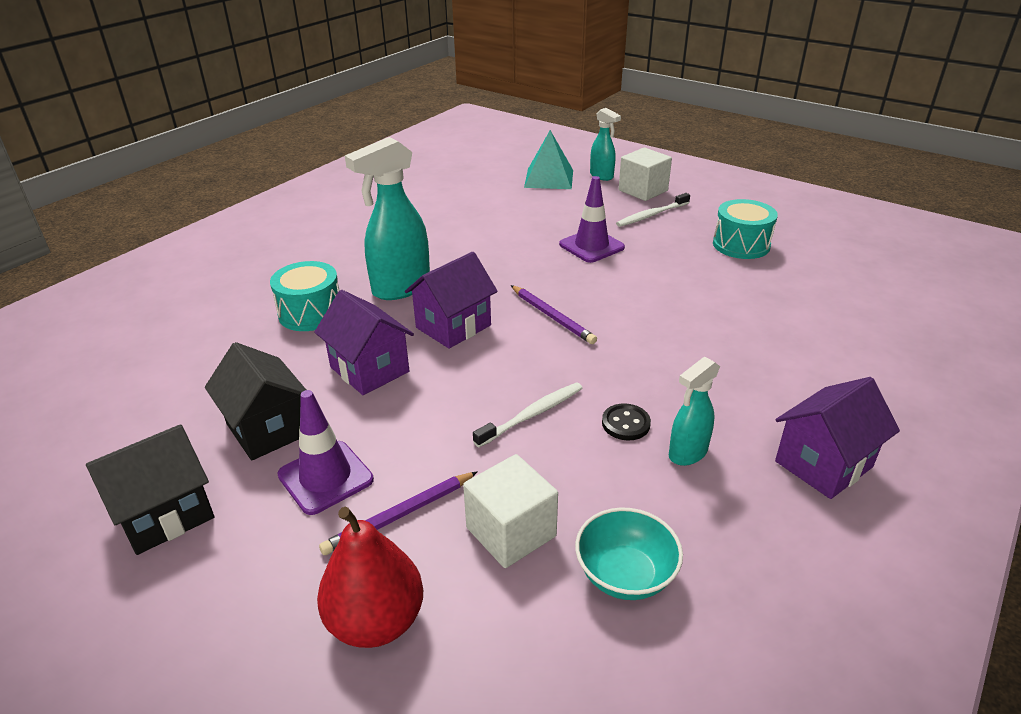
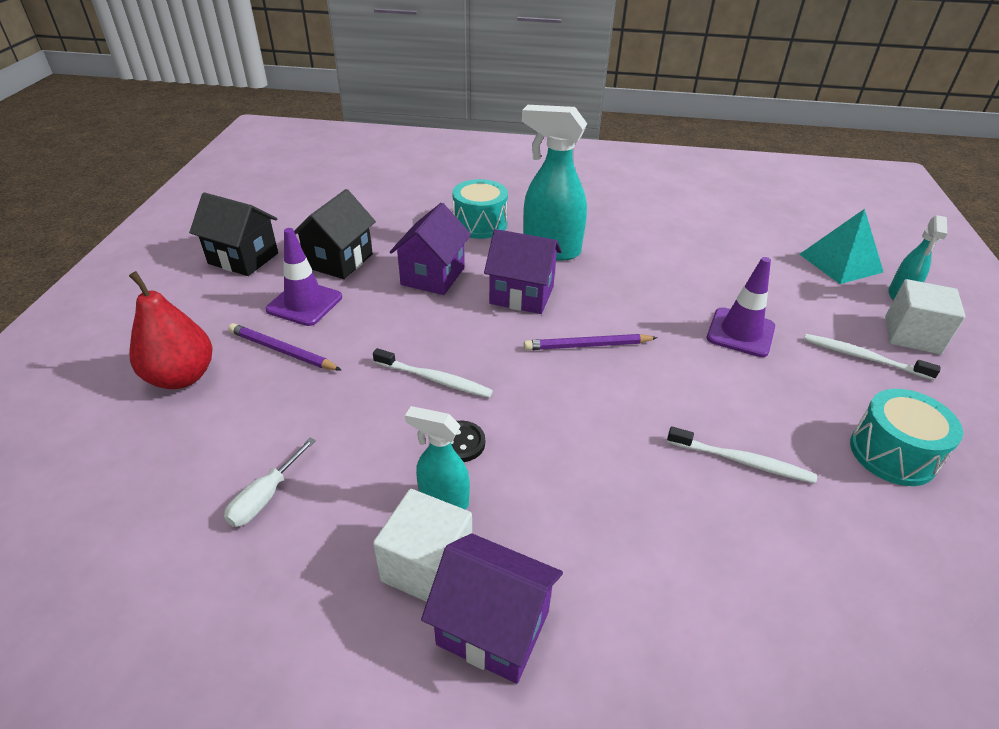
camera: 60 degrees right, 5 degrees up
(511, 532) = (288, 413): white cube -> white cube (427, 566)
(552, 317) = (587, 345): purple pencil -> purple pencil turned 60 degrees clockwise
(625, 575) = (265, 497): turquoise bowl -> white screwdriver
(719, 298) = (743, 461): none -> white toothbrush

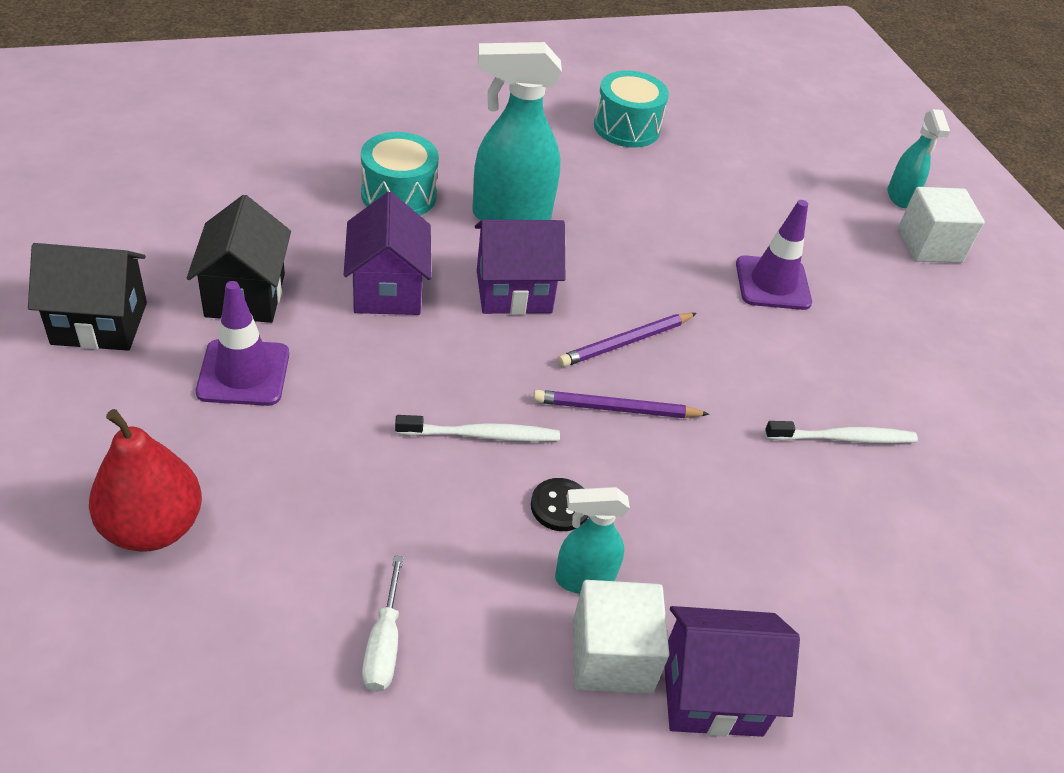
camera: 30 degrees left, 5 degrees up
(282, 351) = (264, 450): purple pencil -> purple pencil (616, 409)
(840, 263) = (828, 166): turquoise pyramid -> none
(862, 357) = (897, 284): white toothbrush -> none
(892, 454) = (964, 388): turquoise drum -> turquoise drum (626, 127)

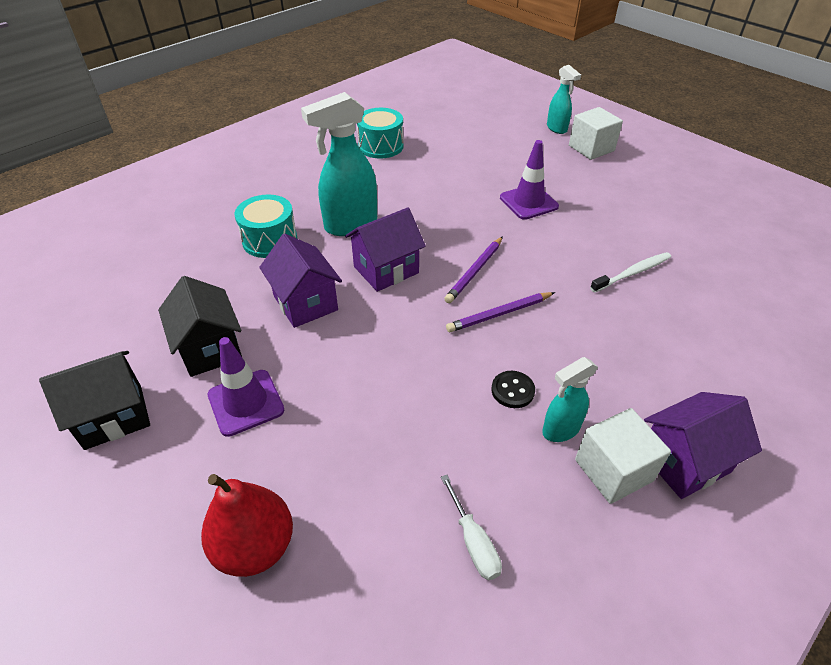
camera: 20 degrees left, 0 degrees up
(482, 435) = (433, 368): white toothbrush -> none

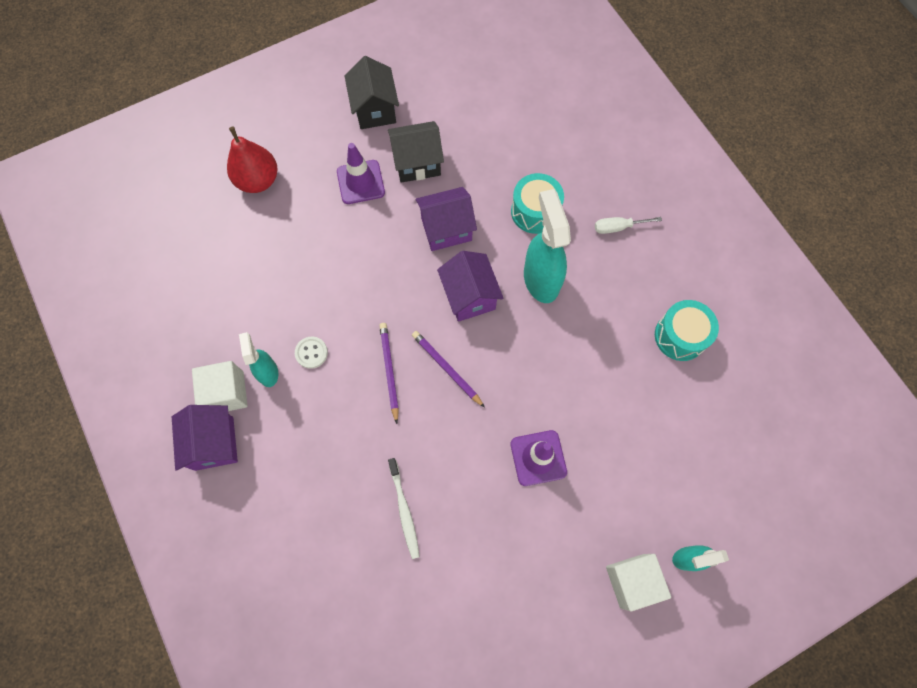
camera: 105 degrees right, 25 degrees up
(473, 541) = (215, 291): white screwdriver -> white screwdriver (618, 227)
(512, 390) = (311, 353): black button -> white button

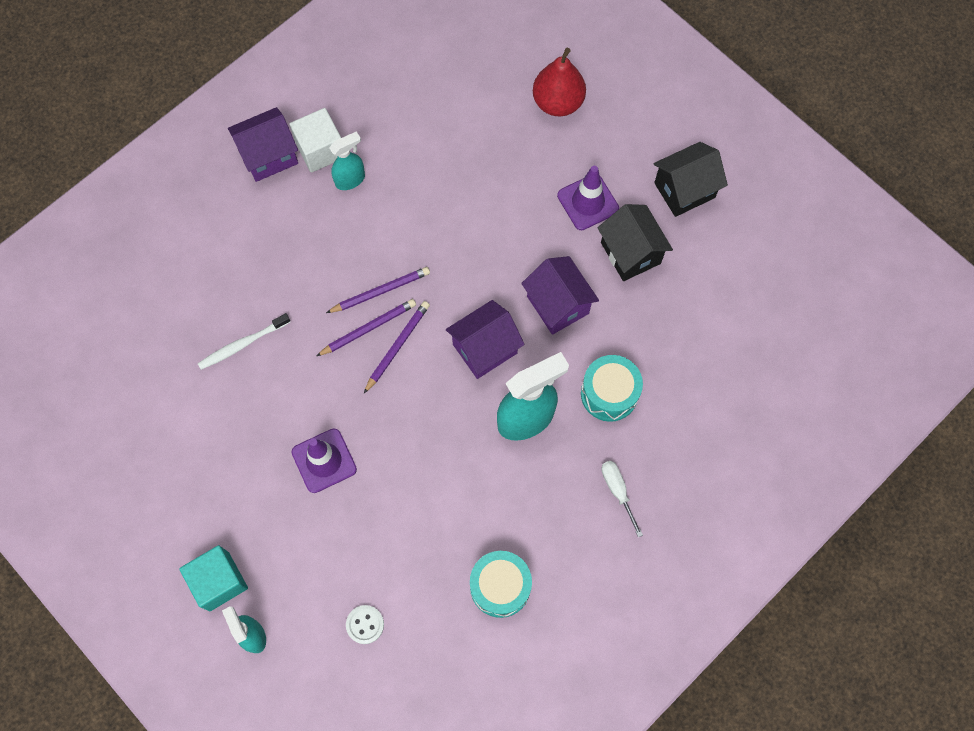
camera: 75 degrees right, 0 degrees up
(311, 353) = (380, 213): white button -> white button (365, 624)
(422, 390) = (368, 328): none -> purple pencil
(632, 581) = (219, 581): white cube -> turquoise cube

